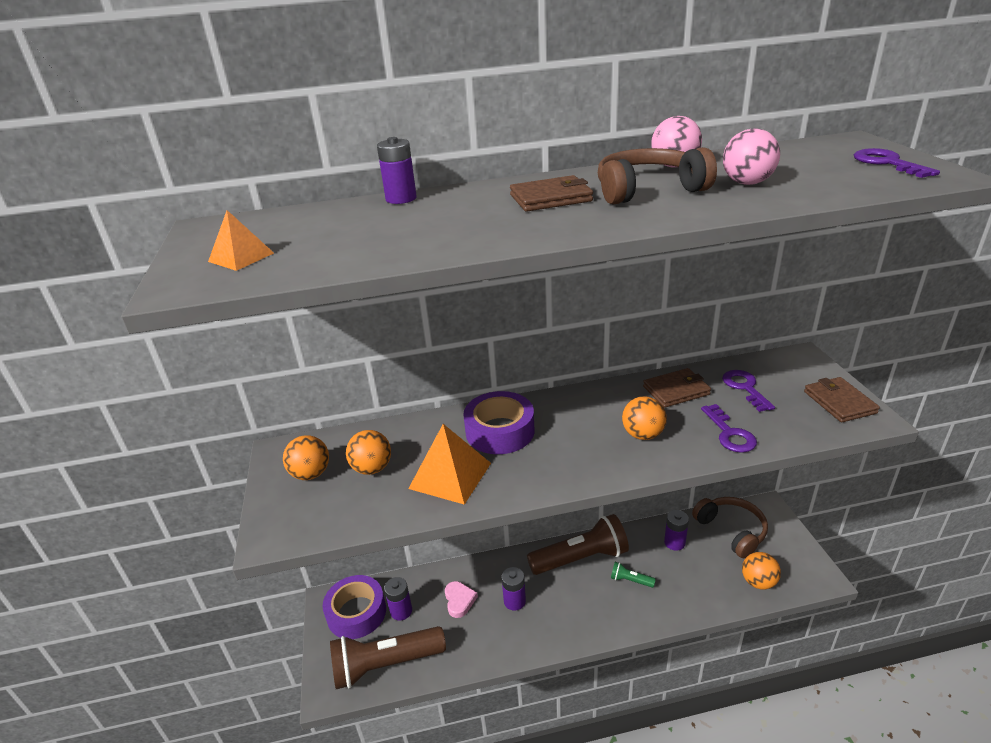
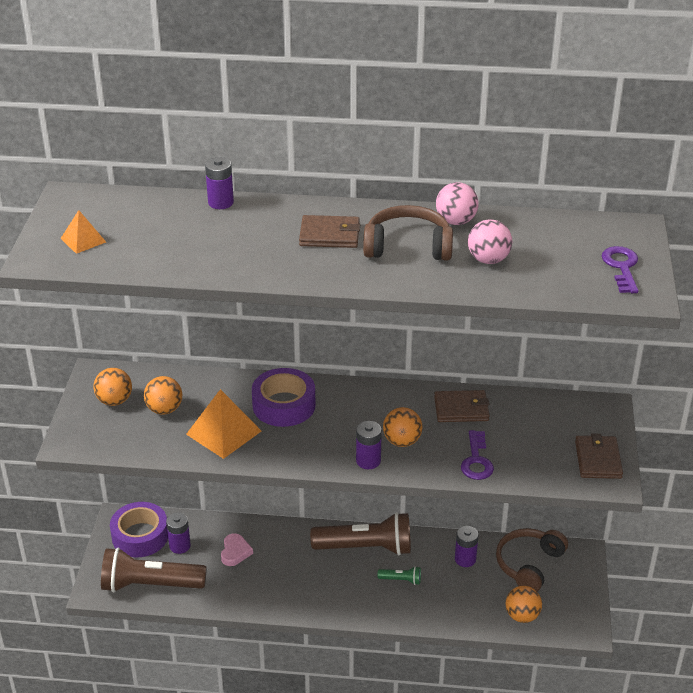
camera: 15 degrees right, 5 degrees up
(514, 601) = (284, 566): purple battery -> purple battery (368, 461)
(630, 580) = (401, 580): green flashlight -> green flashlight turned 150 degrees clockwise
(731, 531) = (529, 564): brown headphones -> brown headphones turned 135 degrees counterclockwise
(745, 388) = (525, 423): purple key -> none

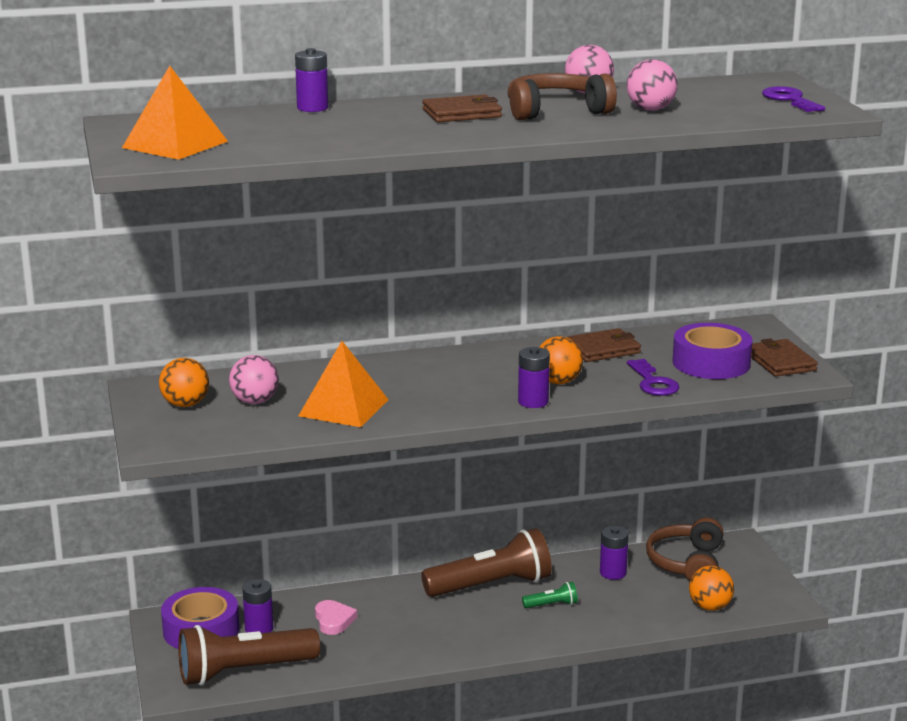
camera: 20 degrees left, 15 degrees down
(83, 240) = (175, 144): orange pyramid -> orange pyramid, size x1.77
(164, 409) = (255, 401): orange ball -> pink ball
(284, 405) = (398, 377): purple tape -> purple tape (711, 363)

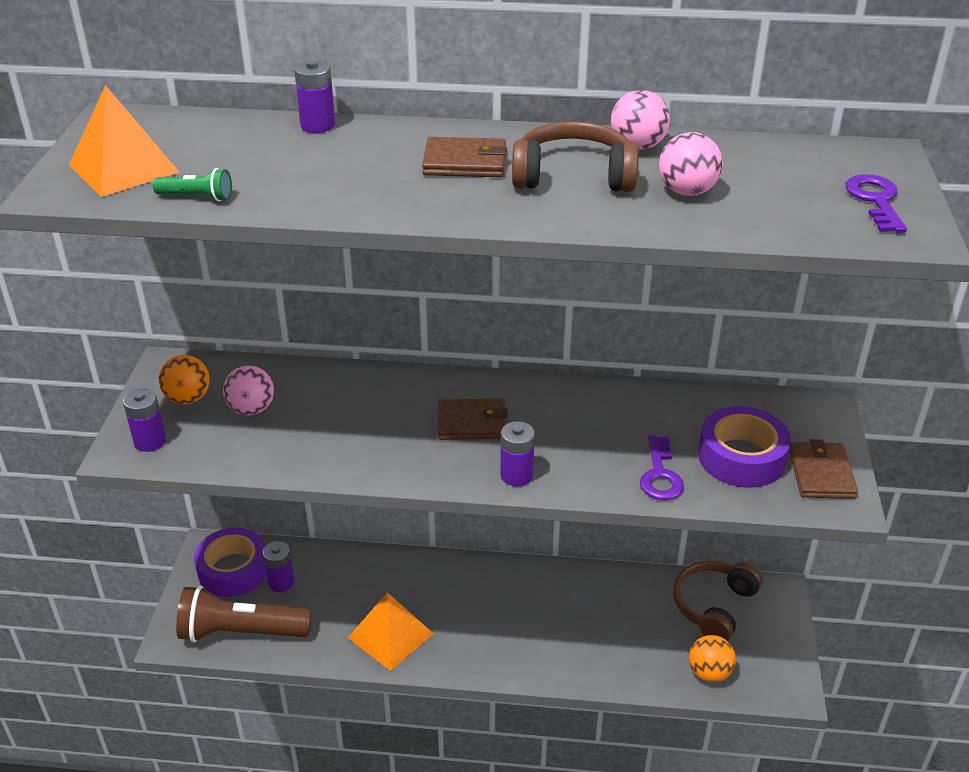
camera: 20 degrees right, 15 degrees up
(333, 620) = (349, 590): pink heart -> none
(344, 407) = (327, 438): orange pyramid -> orange pyramid (390, 635)
(491, 585) = (511, 584): brown flashlight -> none
(552, 605) = (555, 626): green flashlight -> green flashlight (197, 197)
(558, 382) = (560, 450): orange ball -> none
(603, 349) = (636, 408): brown wallet -> brown wallet (472, 423)
(613, 573) = (634, 599): purple battery -> purple battery (150, 441)

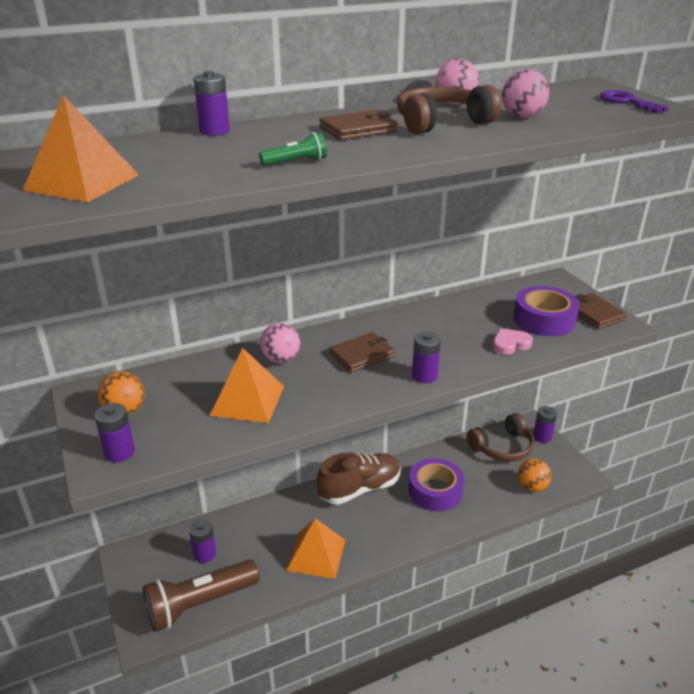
camera: 30 degrees left, 5 degrees down
(197, 197) = (179, 185): green flashlight -> green flashlight (296, 162)
(233, 570) = (158, 562): purple tape -> purple tape (435, 491)
(251, 409) = (187, 400): pink ball -> pink ball (281, 359)
(307, 431) = (247, 400): none -> orange pyramid
(494, 582) = (360, 489): none -> brown shoe
(660, 474) = (510, 344): purple key -> pink heart
(714, 606) = (502, 447): brown headphones -> brown headphones turned 120 degrees counterclockwise
(781, 615) = (542, 436): none -> purple battery

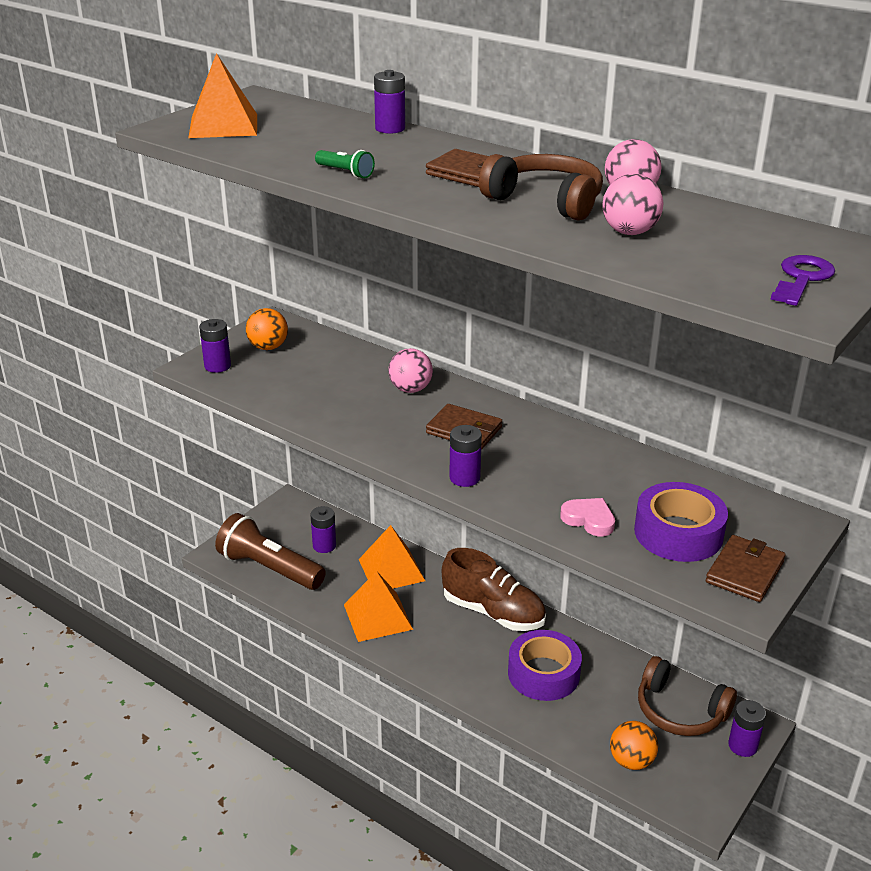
camera: 60 degrees right, 0 degrees up
(247, 400) = (331, 395): orange pyramid -> orange pyramid (391, 570)

